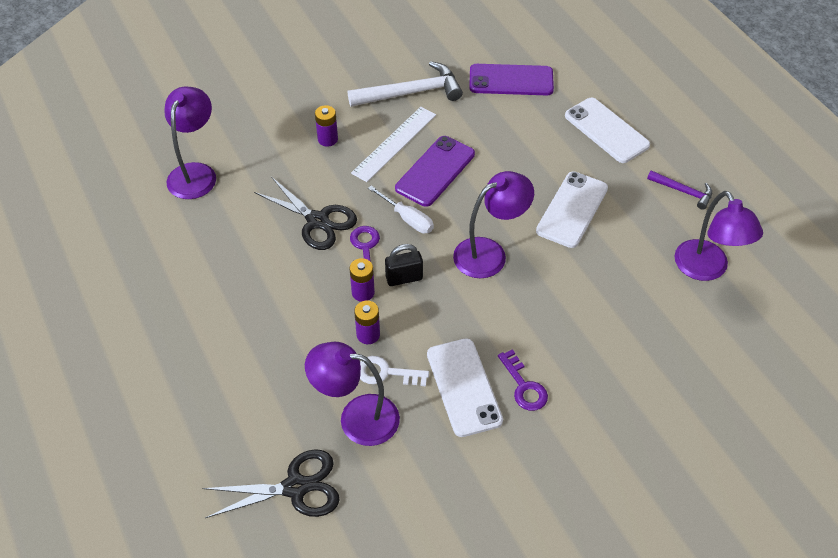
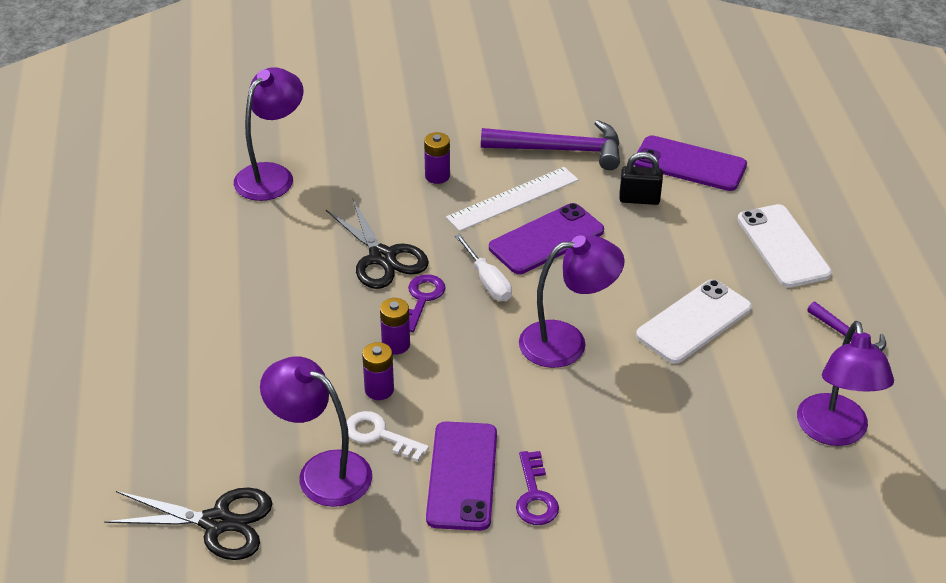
camera: 20 degrees right, 10 degrees down
(404, 278) = (451, 342): black padlock -> black padlock (639, 199)
(411, 92) = (560, 150): white hammer -> purple hammer
(464, 387) = (462, 476): white phone -> purple phone

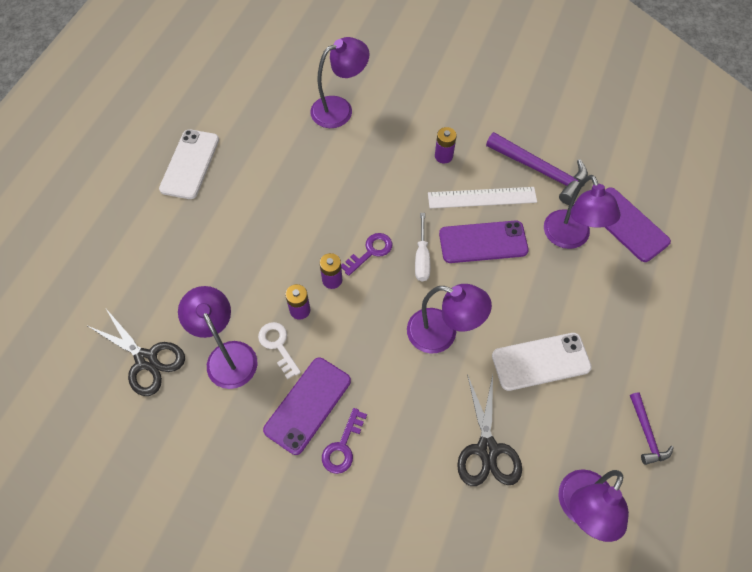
camera: 30 degrees right, 20 degrees up
(382, 257) = (367, 206): black scissors -> black scissors (487, 449)
(639, 199) = (570, 238): black padlock -> purple lamp
(783, 246) = (649, 329): white phone -> white phone (190, 164)

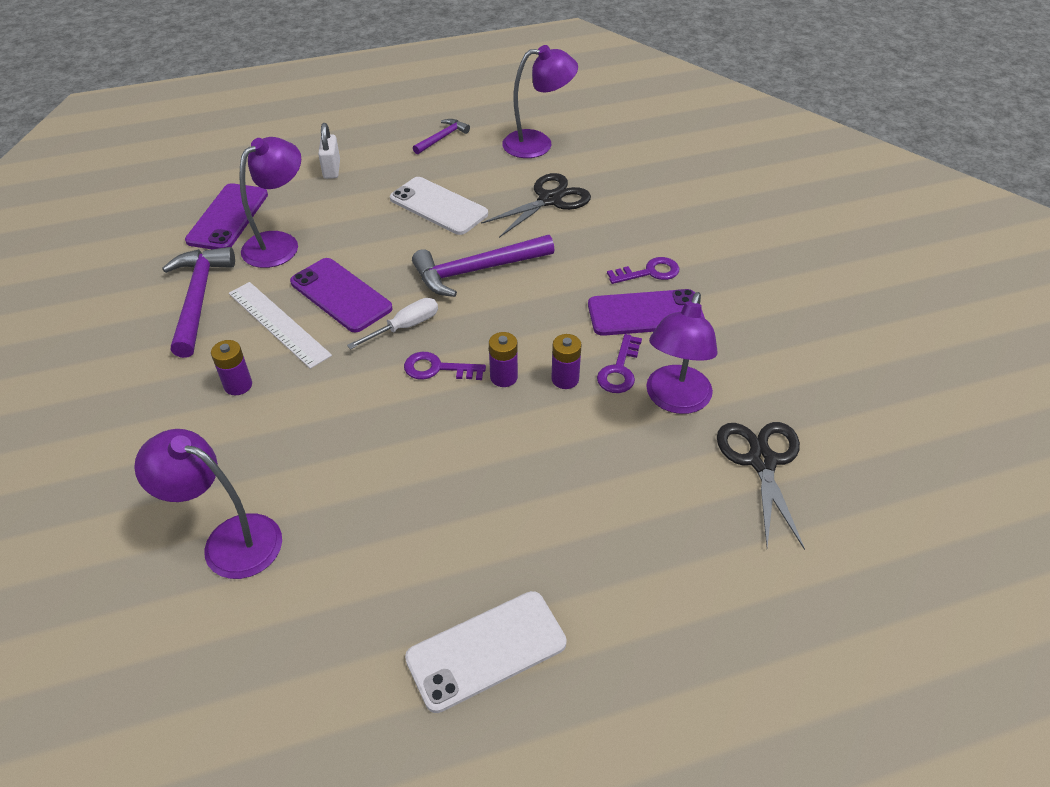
camera: 130 degrees left, 15 degrees down
(278, 346) = (619, 370): white key -> purple key
(442, 334) = (477, 271): purple lamp -> purple hammer
(650, 320) = (332, 169): none -> white padlock

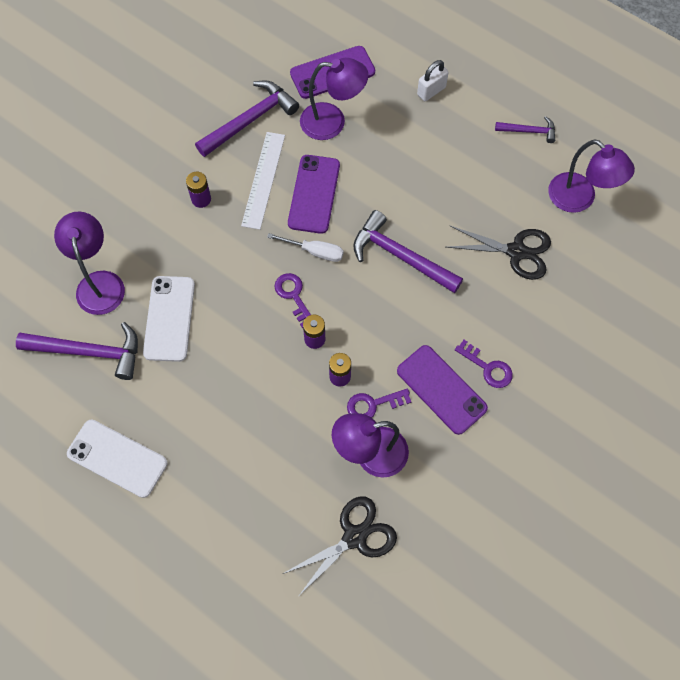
camera: 55 degrees right, 20 degrees up
(310, 603) = (89, 351): none -> purple hammer
(438, 206) = (447, 186): white phone -> white phone (169, 318)

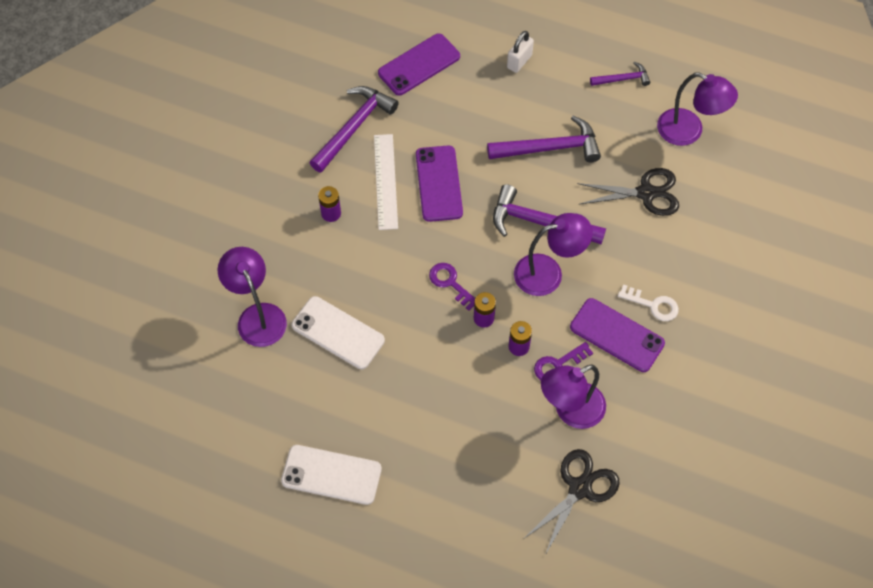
camera: 15 degrees left, 5 degrees down
(89, 351) = (270, 383): purple hammer -> purple hammer (550, 148)
(169, 318) = (338, 333): white phone -> white phone turned 45 degrees counterclockwise
(315, 251) = (457, 237): white screwdriver -> none
(332, 122) = (434, 111): purple lamp -> purple lamp (548, 273)
(487, 367) = (653, 305): purple key -> white key

